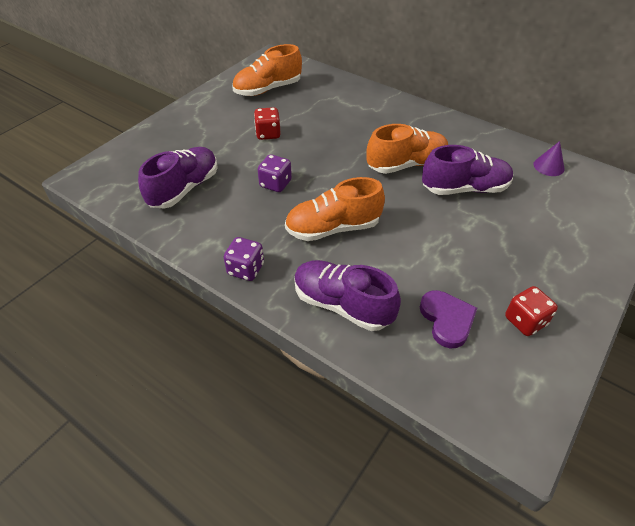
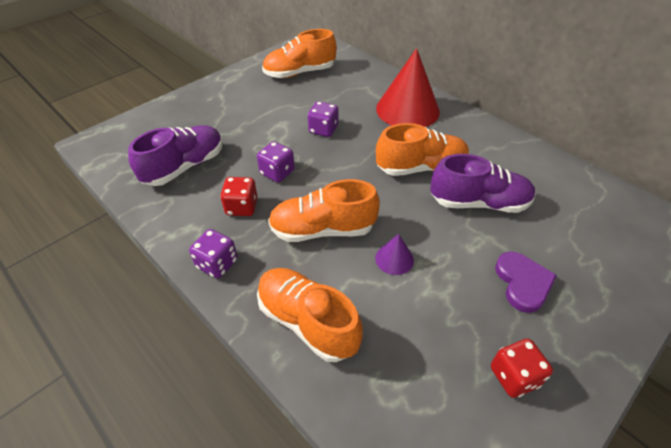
camera: 10 degrees right, 0 degrees up
(268, 134) = (286, 118): red dice -> red dice (242, 207)
(307, 140) = (323, 130): none -> purple dice
(342, 305) = (307, 321): purple shoe -> orange shoe
(380, 114) = (407, 109): none -> red cone
(447, 320) = (421, 359): purple heart -> purple heart (522, 283)
(548, 166) = (581, 188): purple cone -> purple cone (394, 259)

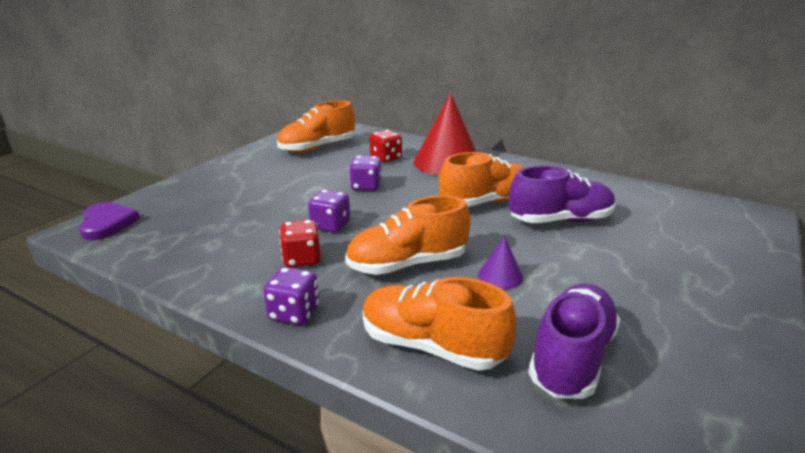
camera: 15 degrees left, 20 degrees down
(185, 167) = (214, 235): purple shoe -> purple shoe (571, 357)
(514, 376) = (685, 350): red dice -> red dice (386, 158)
(522, 283) = (643, 273): purple heart -> purple heart (107, 224)

